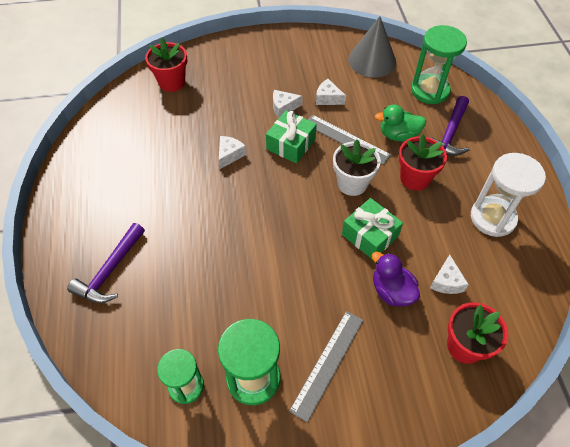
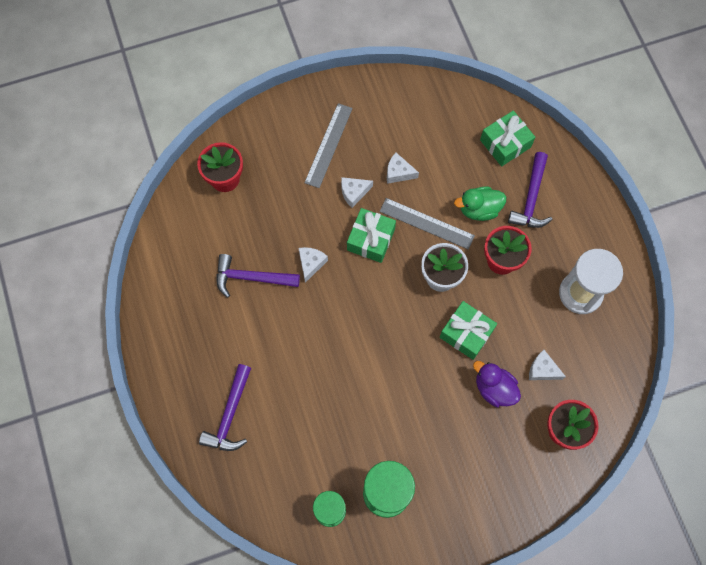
camera: 10 degrees left, 15 degrees up
(170, 158) = (251, 278): none -> purple hammer
(328, 363) = (448, 468): grey ruler -> grey ruler (328, 145)
(372, 60) = (438, 111): grey cone -> none
(430, 90) = (505, 143): green hourglass -> green gift
(446, 281) = (542, 370): white cheese -> white cheese turned 120 degrees clockwise

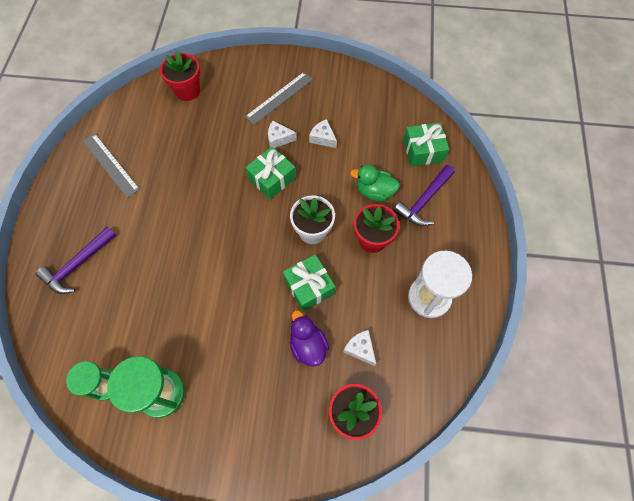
camera: 25 degrees right, 5 degrees down
(251, 278) = (162, 168): purple hammer -> none
(311, 264) = (214, 177): white cheese -> none
(426, 223) = (324, 185): grey ruler -> grey ruler (110, 165)

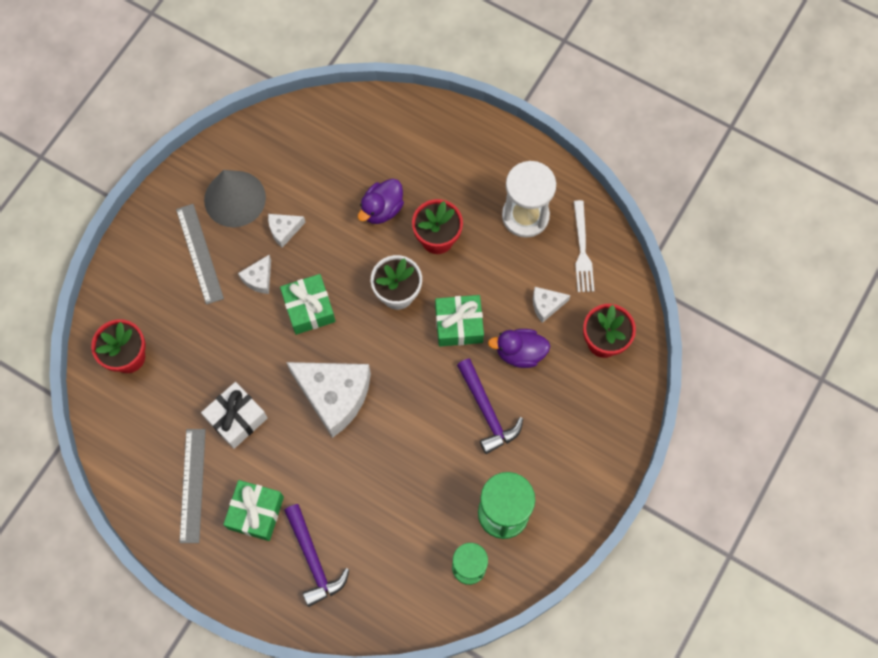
camera: 65 degrees left, 5 degrees up
(110, 165) = (192, 485): grey ruler -> grey ruler turned 75 degrees counterclockwise
(169, 170) = (236, 418): none -> white gift
(211, 223) = (334, 396): none -> white cheese
(330, 100) = (235, 198): none -> grey cone
(374, 191) = (382, 209): green duck -> purple duck
(423, 150) = (357, 134): green gift -> green gift (256, 513)
(424, 201) = (419, 166): purple hammer -> purple hammer (487, 411)
(425, 357) = (582, 250): none -> white fork

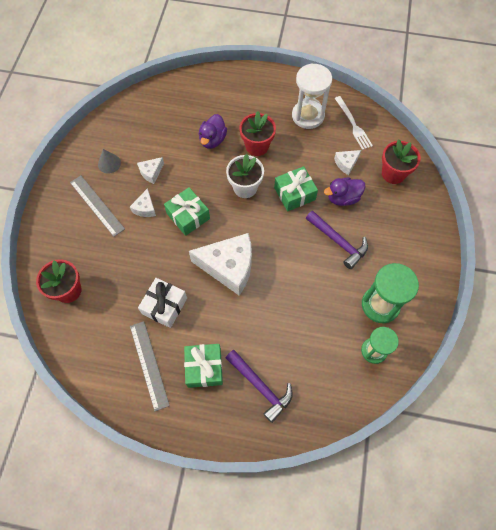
camera: 20 degrees left, 5 degrees down
(235, 198) = (109, 163): grey cone -> grey cone, size x0.51

